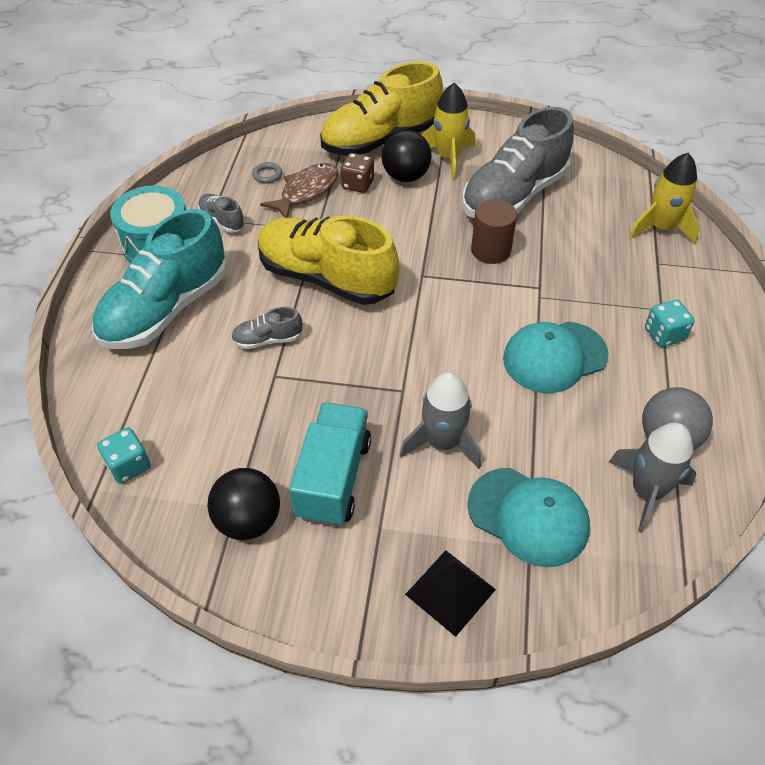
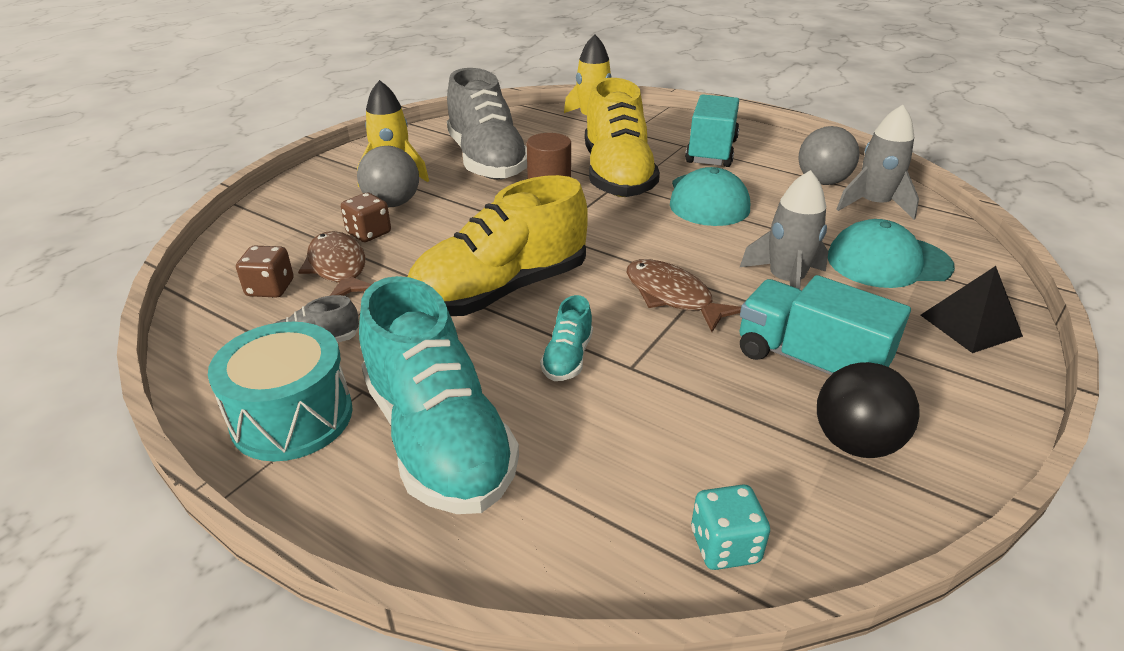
camera: 65 degrees left, 15 degrees down
(267, 175) = (270, 288): grey ring -> brown dice
(267, 340) = (567, 358): grey shoe -> turquoise shoe
(375, 374) = (672, 296): none -> brown fish
(381, 140) = (315, 202): yellow shoe -> yellow shoe (617, 176)
(406, 176) = (392, 203): black ball -> grey ball
(528, 516) = (888, 262): turquoise cap -> turquoise cap turned 150 degrees counterclockwise
(664, 334) = (711, 152): turquoise dice -> turquoise truck

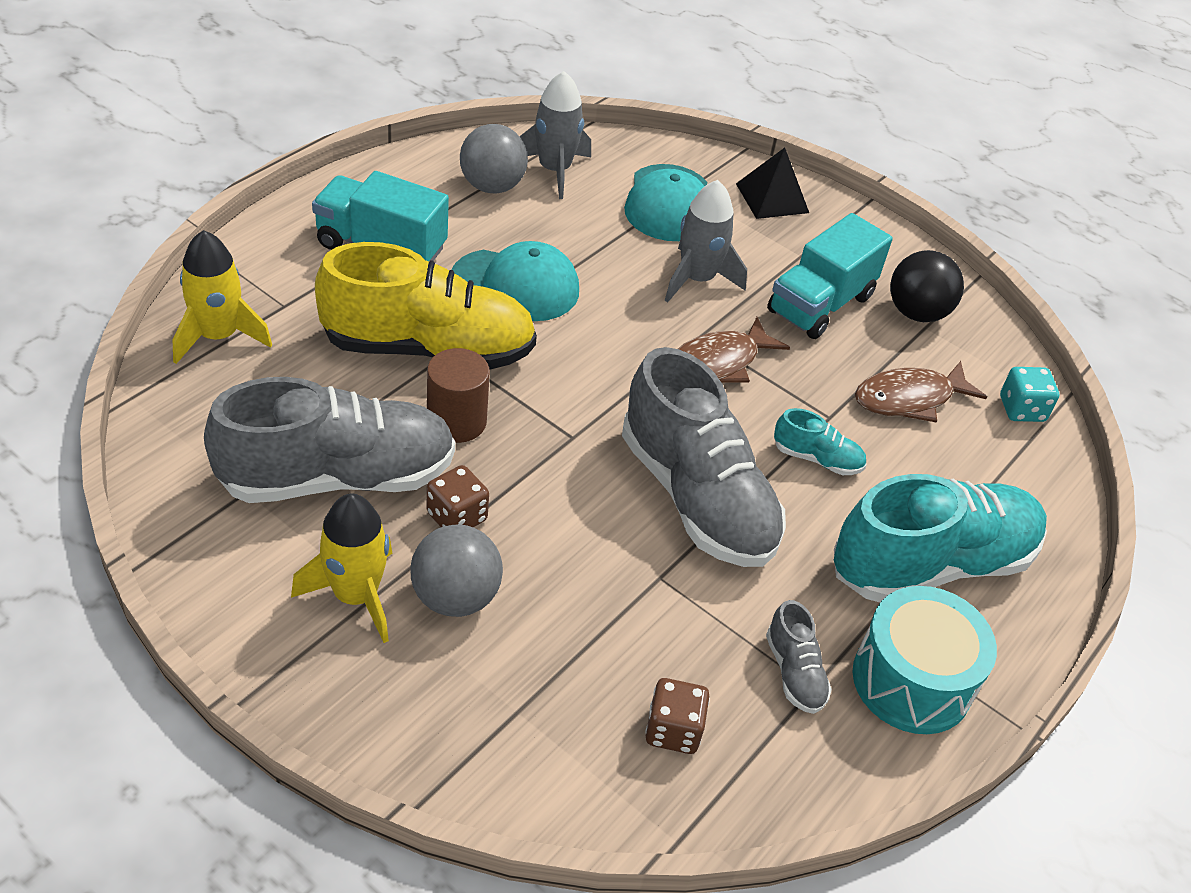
camera: 90 degrees left, 10 degrees up
(338, 268) = (631, 656): brown fish -> brown fish (909, 399)
(369, 233) = (541, 625): brown dice -> brown dice (457, 517)
(500, 291) = (696, 497): yellow shoe -> grey shoe

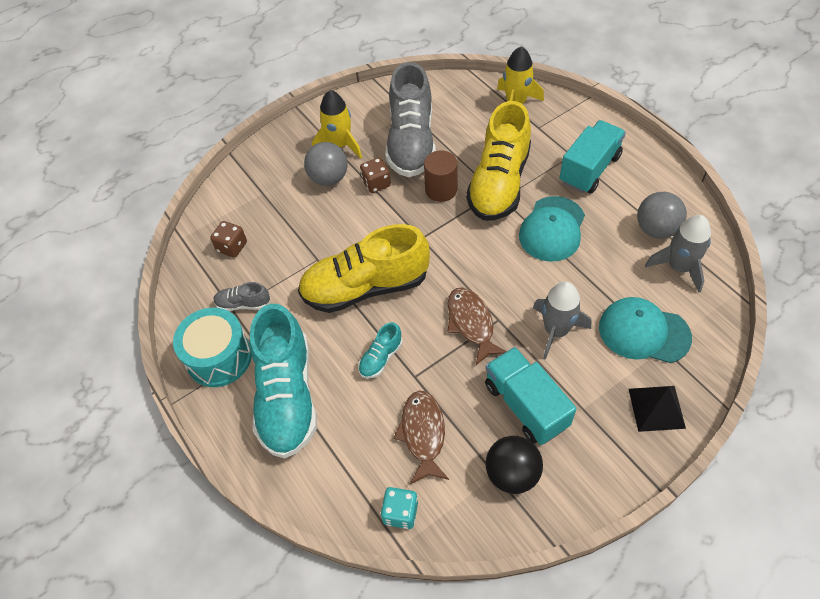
camera: 115 degrees right, 10 degrees up
(696, 497) = (365, 287): grey shoe -> yellow shoe

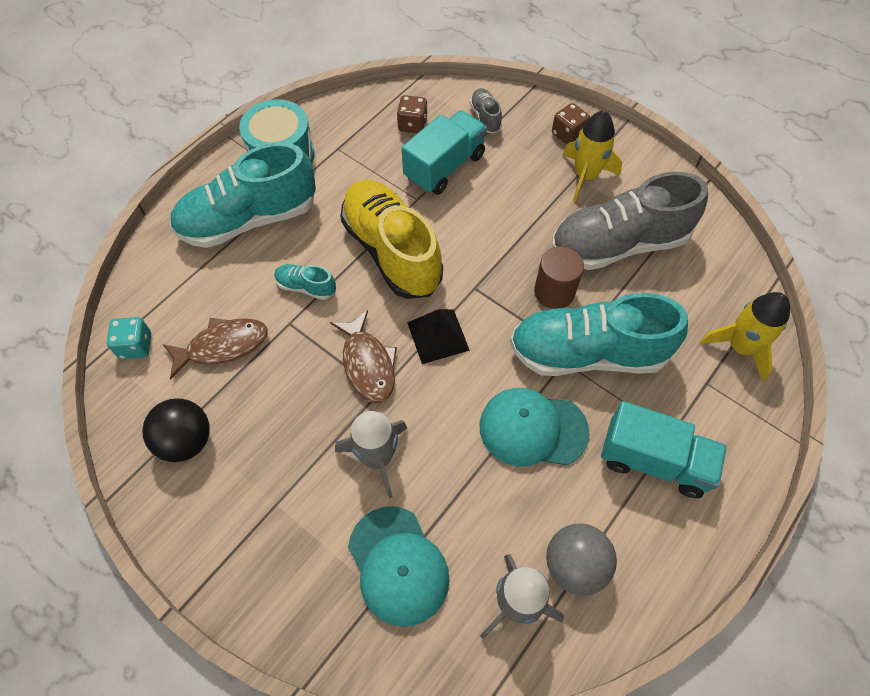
camera: 70 degrees right, 5 degrees up
(243, 304) = (346, 155): grey shoe -> grey shoe (485, 117)
(329, 178) = (532, 179): grey ball -> none
(376, 183) = (540, 225): brown dice -> brown dice (568, 134)
(471, 323) = (368, 364): brown fish -> brown fish turned 105 degrees clockwise
(499, 183) = (588, 353): yellow shoe -> turquoise shoe
(525, 405) = (271, 440): turquoise truck -> turquoise truck (444, 167)
(643, 332) = (398, 565): turquoise cap -> turquoise cap turned 150 degrees clockwise
(656, 408) = (289, 592): black pyramid -> black pyramid (438, 336)

